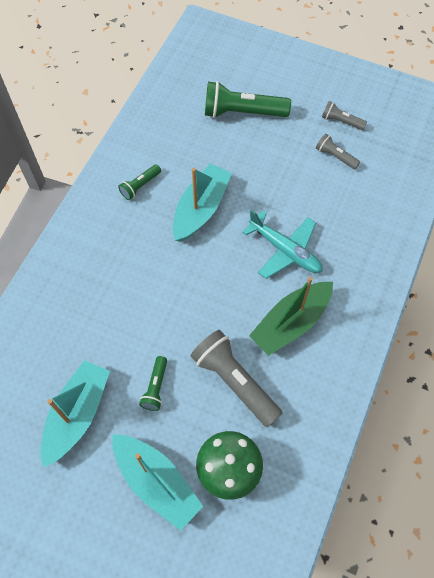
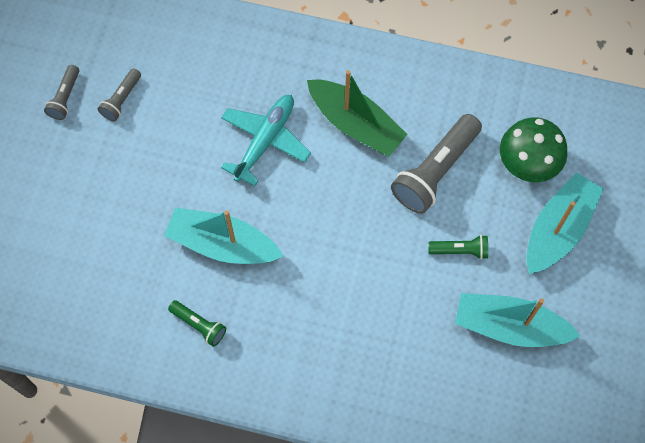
camera: 100 degrees left, 5 degrees up
(242, 112) = (63, 218): green flashlight -> none

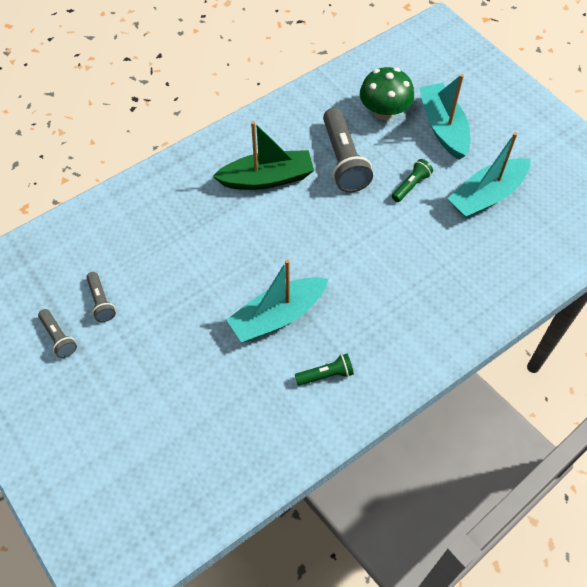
camera: 50 degrees left, 10 degrees down
(265, 141) = (226, 237): turquoise plane -> none

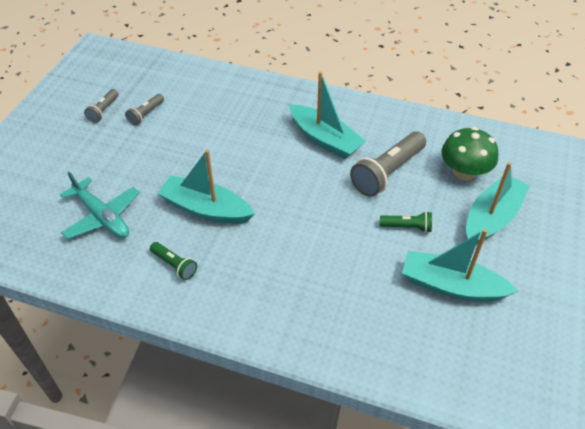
camera: 55 degrees right, 10 degrees down
(218, 408) = (102, 216): none -> turquoise plane
(267, 178) = (325, 139): green boat -> turquoise boat

